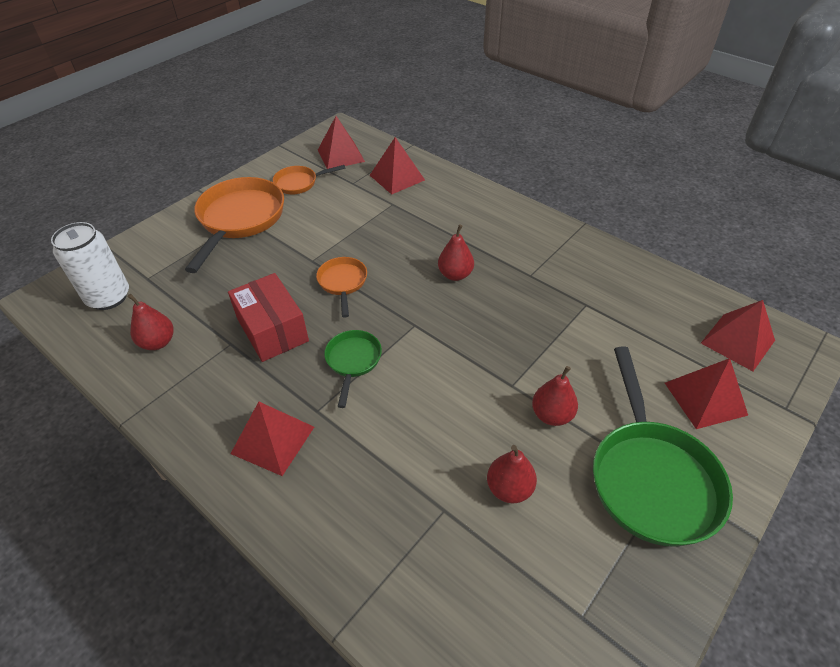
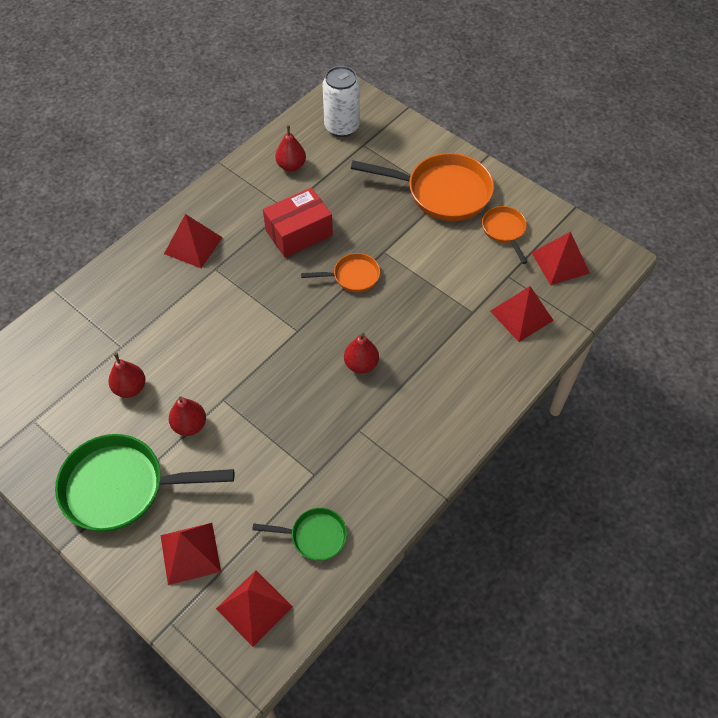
camera: 90 degrees right, 10 degrees up
(353, 361) = (260, 288): green pan -> green pan (314, 536)

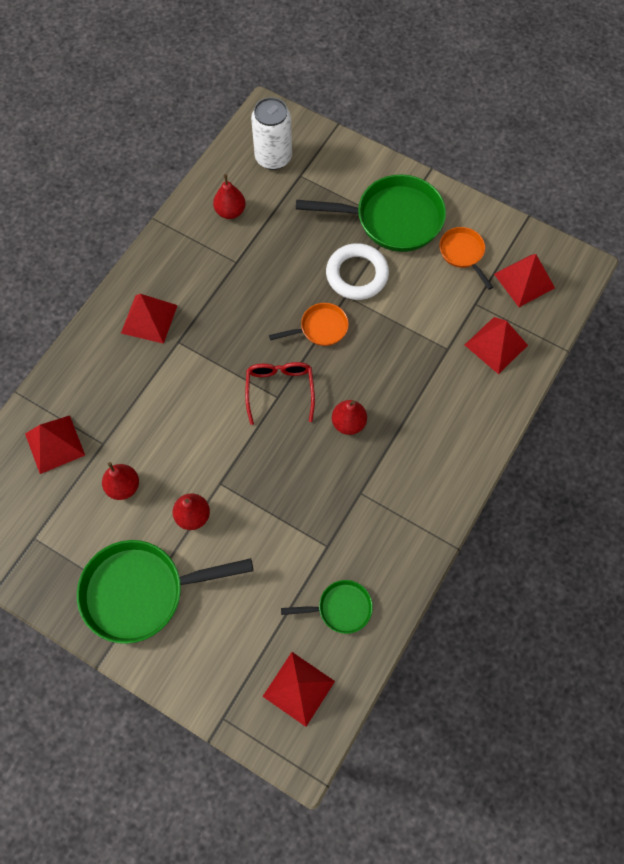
camera: 10 degrees left, 10 degrees up
(190, 553) = (225, 646): red pyramid -> red pyramid (54, 444)
(299, 233) = (255, 288): red box -> none
(301, 325) = (280, 390): none -> red glasses
(398, 235) = (357, 274): none -> white ring
(442, 192) = (392, 219): orange pan -> green pan

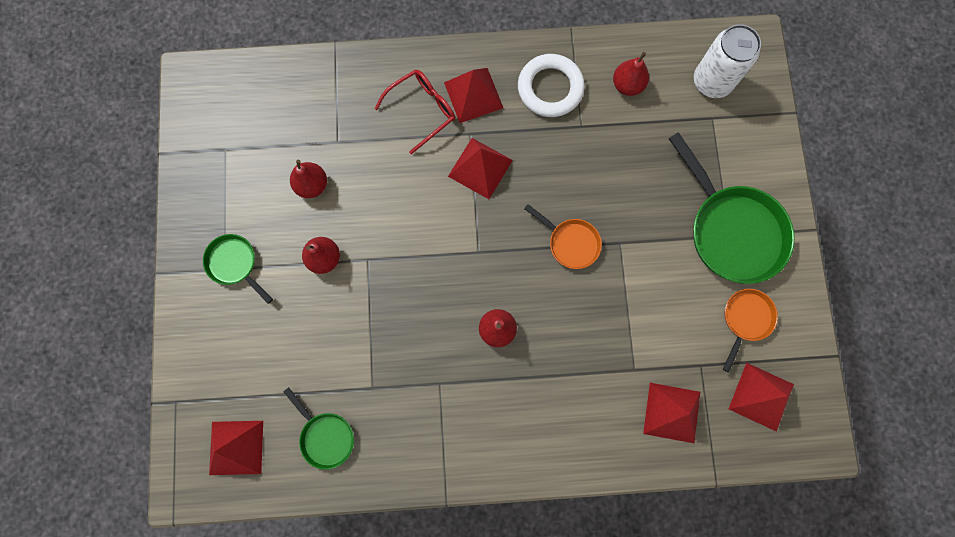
camera: 55 degrees right, 10 degrees up
(54, 444) = (311, 105): red pyramid -> red pyramid (480, 168)
(141, 592) = (235, 264): green pan -> green pan, size x0.52
(280, 390) = (486, 249): red glasses -> red glasses (422, 110)
(357, 274) = (648, 238): white ring -> white ring (550, 88)

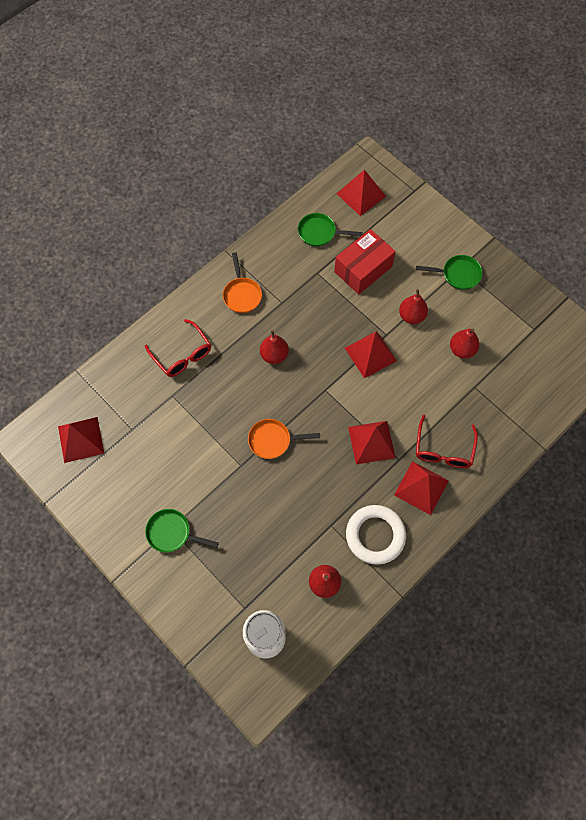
camera: 140 degrees right, 10 degrees down
(322, 351) = (363, 269): none -> red box
(590, 408) = (182, 355): none -> red glasses
(671, 412) = (131, 389): red pyramid -> red pyramid (370, 354)
(732, 231) = (172, 533): green pan -> green pan, size x0.52
(745, 319) = (122, 480): orange pan -> orange pan (242, 295)

